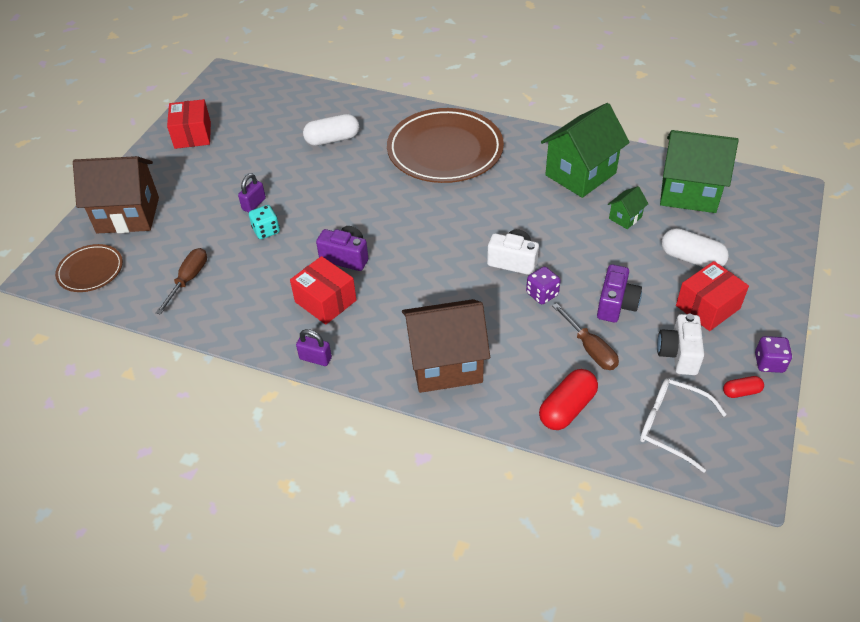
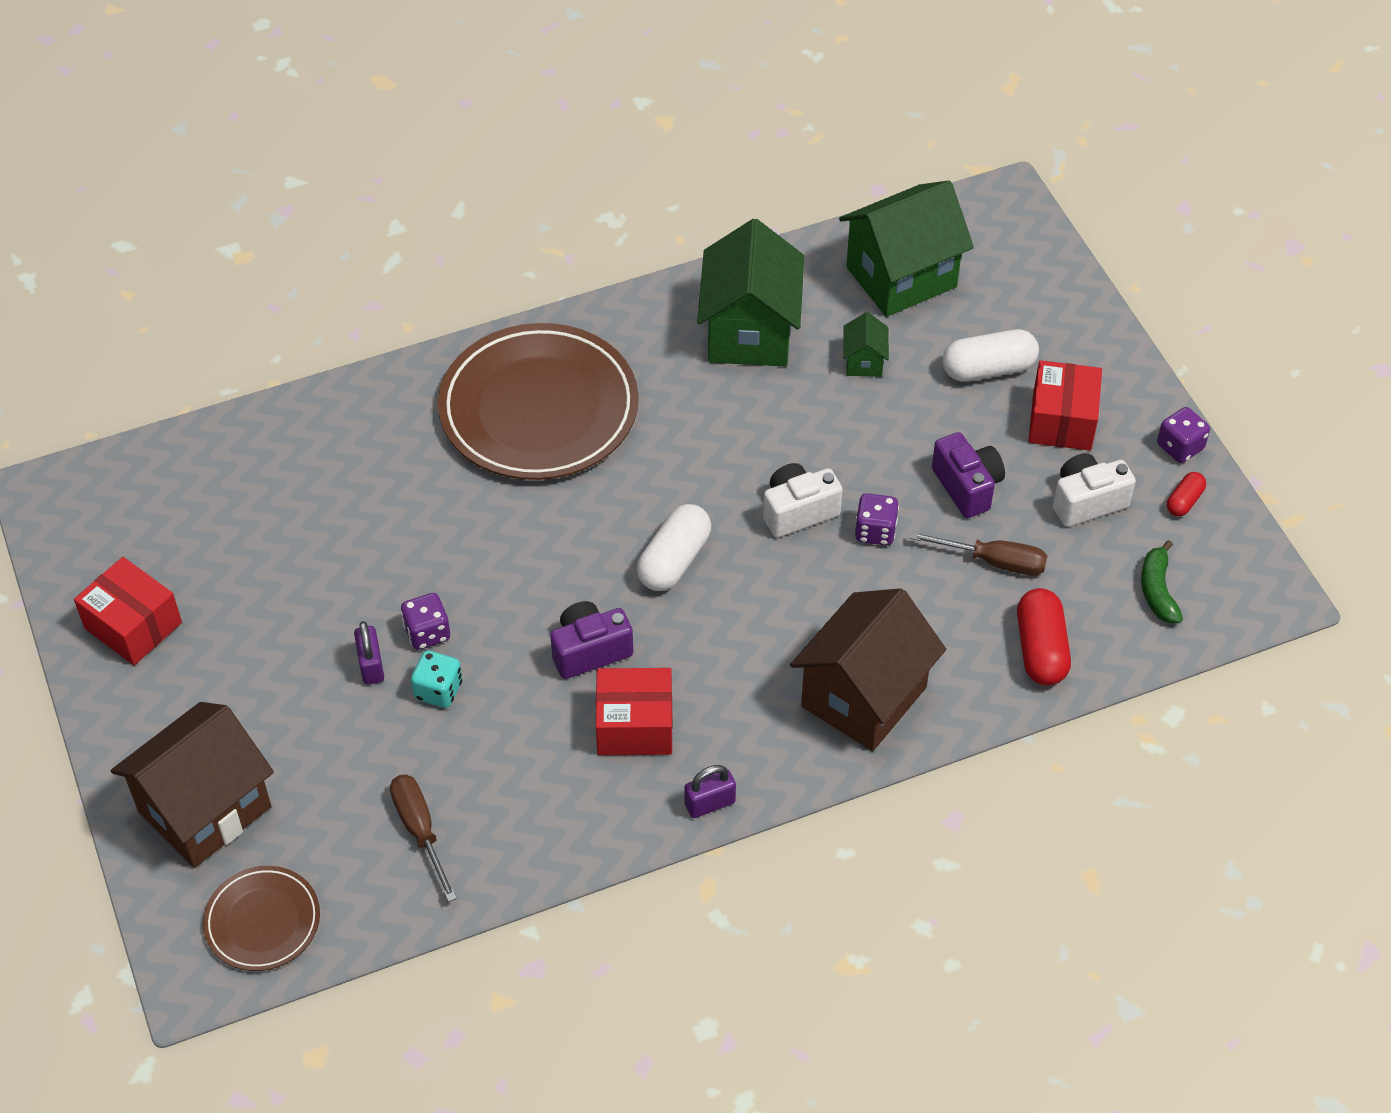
camera: 45 degrees left, 5 degrees up
(291, 206) = (427, 633): none -> purple dice
(332, 139) = (360, 494): white capsule -> white capsule (674, 560)
(672, 426) = (1157, 590): white glasses -> green banana
(678, 354) = (1087, 501): white camera -> white camera turned 105 degrees clockwise

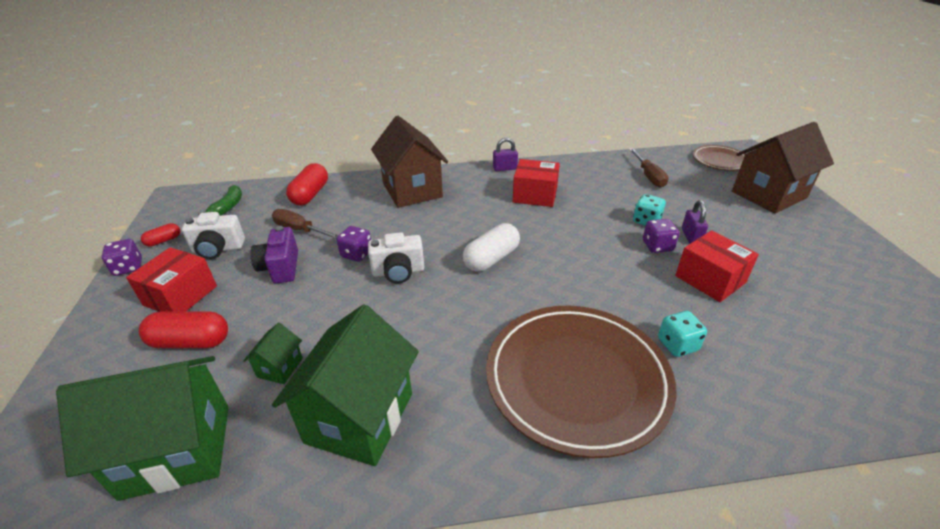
camera: 165 degrees left, 15 degrees down
(133, 625) = (872, 278): red box -> red box (710, 279)
(424, 470) = (677, 345): none -> turquoise dice
(590, 651) = (554, 225): purple camera -> none
(863, 697) = (412, 190): brown house -> brown house turned 75 degrees counterclockwise
(988, 369) = (191, 342): white capsule -> red capsule

